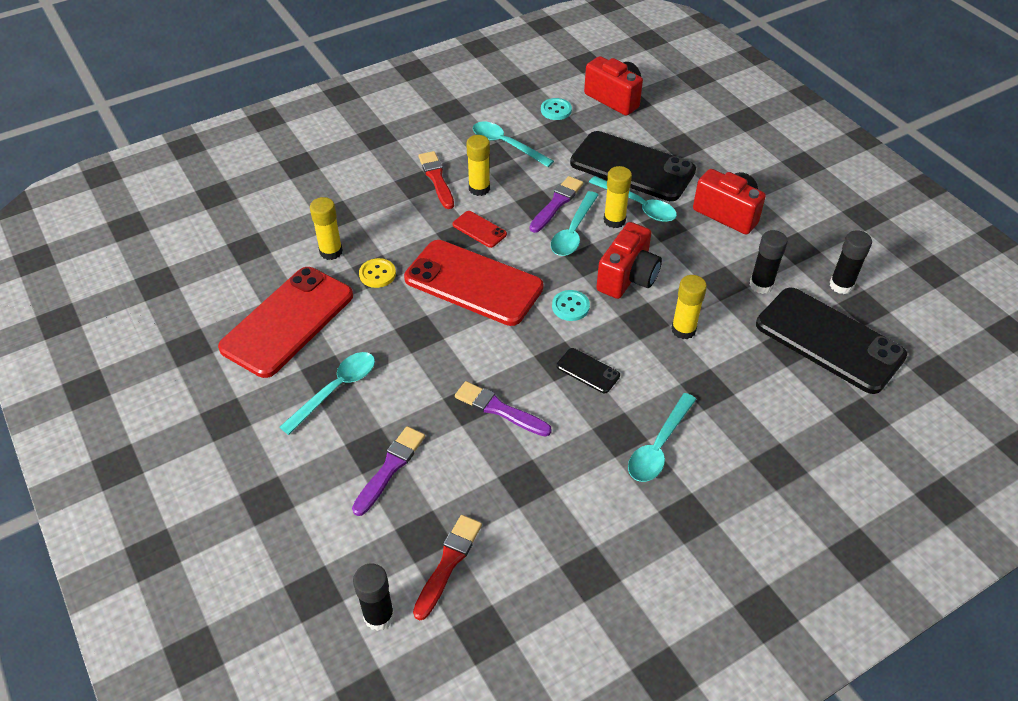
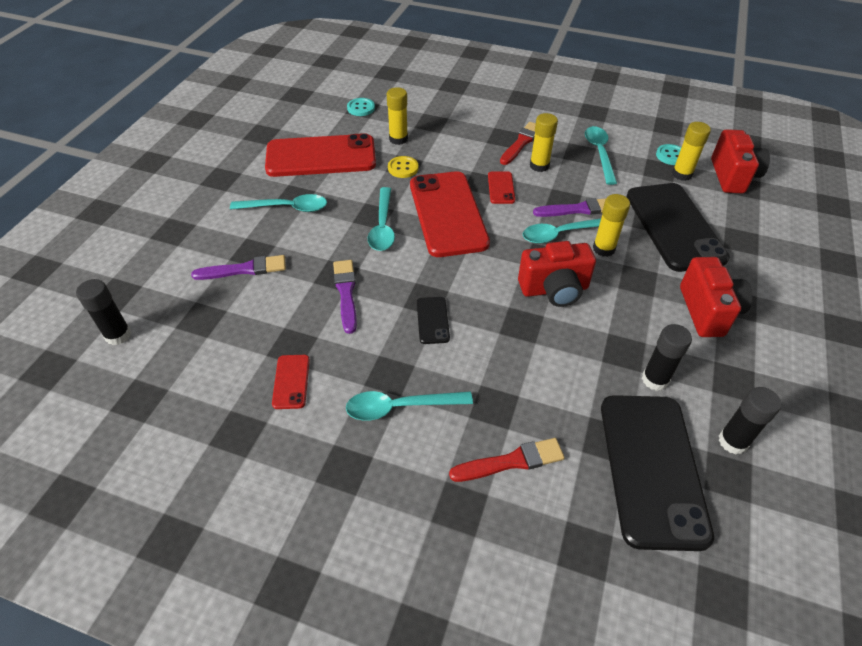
camera: 50 degrees right, 0 degrees up
(448, 563) = (187, 345): red brush -> red brush (511, 461)
(567, 505) = (291, 381): none -> red phone
(570, 306) = (485, 274): turquoise button -> turquoise button (361, 108)
(638, 205) = (638, 252): turquoise spoon -> turquoise spoon (382, 226)
(683, 330) = (540, 354): yellow glue stick -> yellow glue stick (681, 174)

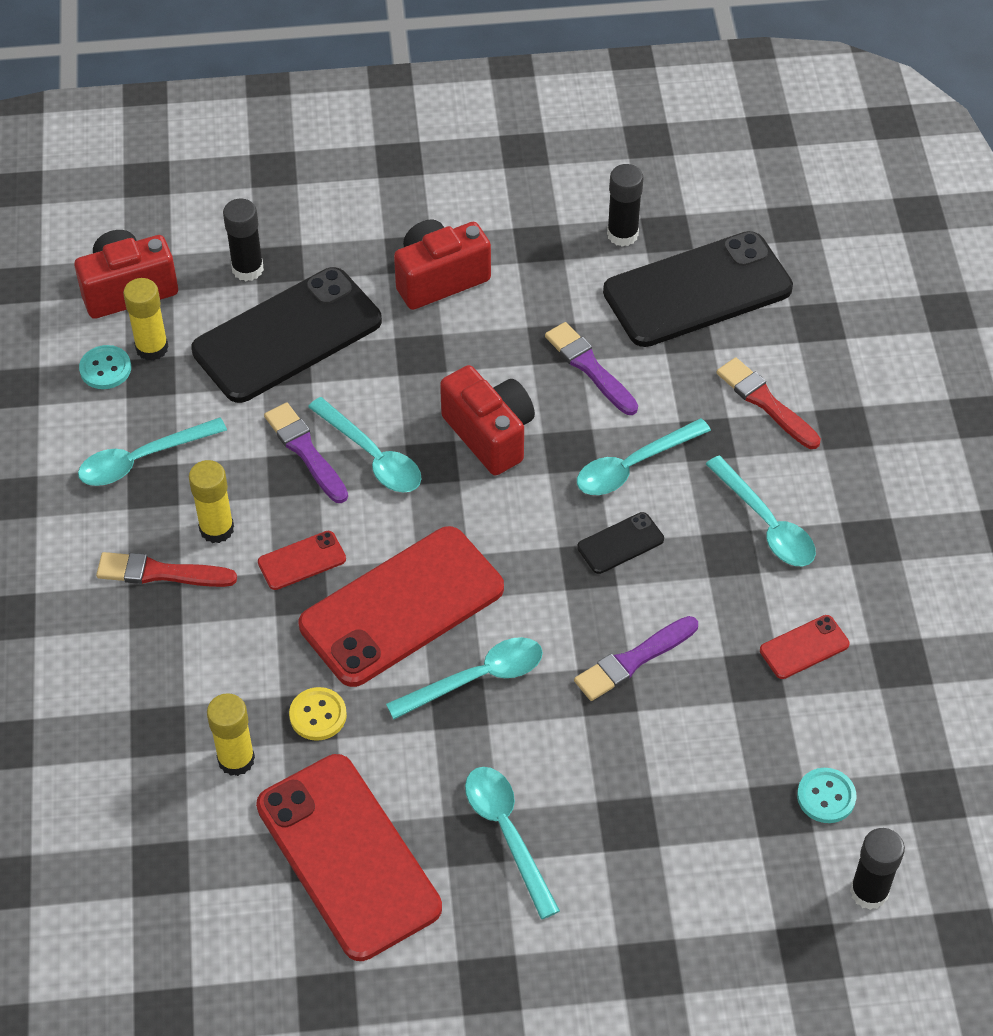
camera: 115 degrees left, 5 degrees up
(244, 269) = (666, 812): purple brush -> purple brush (589, 367)
(361, 108) = (161, 870): turquoise button -> turquoise button (826, 797)
(491, 352) = (633, 466): none -> turquoise spoon
(603, 249) = (378, 402): yellow glue stick -> none
(655, 379) = (579, 308): black glue stick -> black glue stick (247, 269)

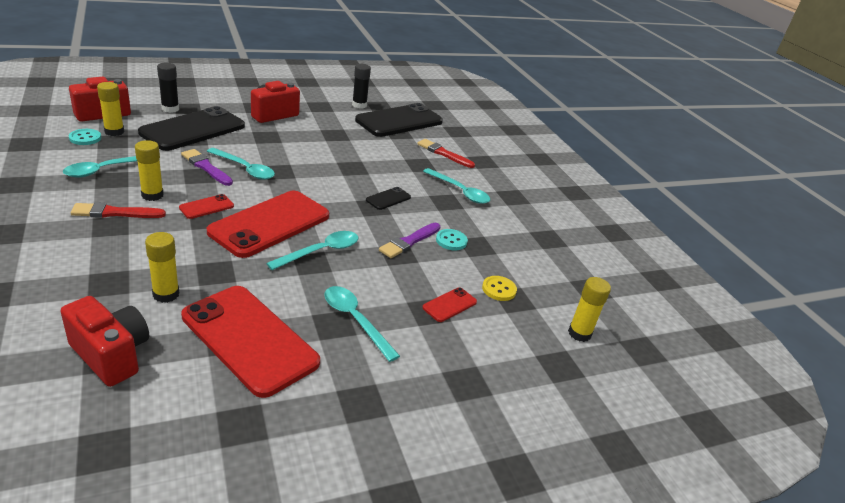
camera: 20 degrees left, 20 degrees down
(318, 715) = (222, 271): yellow button -> yellow button (499, 289)
(490, 434) = (309, 162): red camera -> red camera (111, 355)
(589, 367) = (355, 142): purple brush -> none
(633, 466) = (386, 173): turquoise spoon -> none
(804, 647) = (497, 234): red phone -> red phone (449, 305)
(826, 797) = (536, 293): turquoise button -> turquoise button (451, 241)
(869, 892) = (579, 333): black glue stick -> yellow glue stick

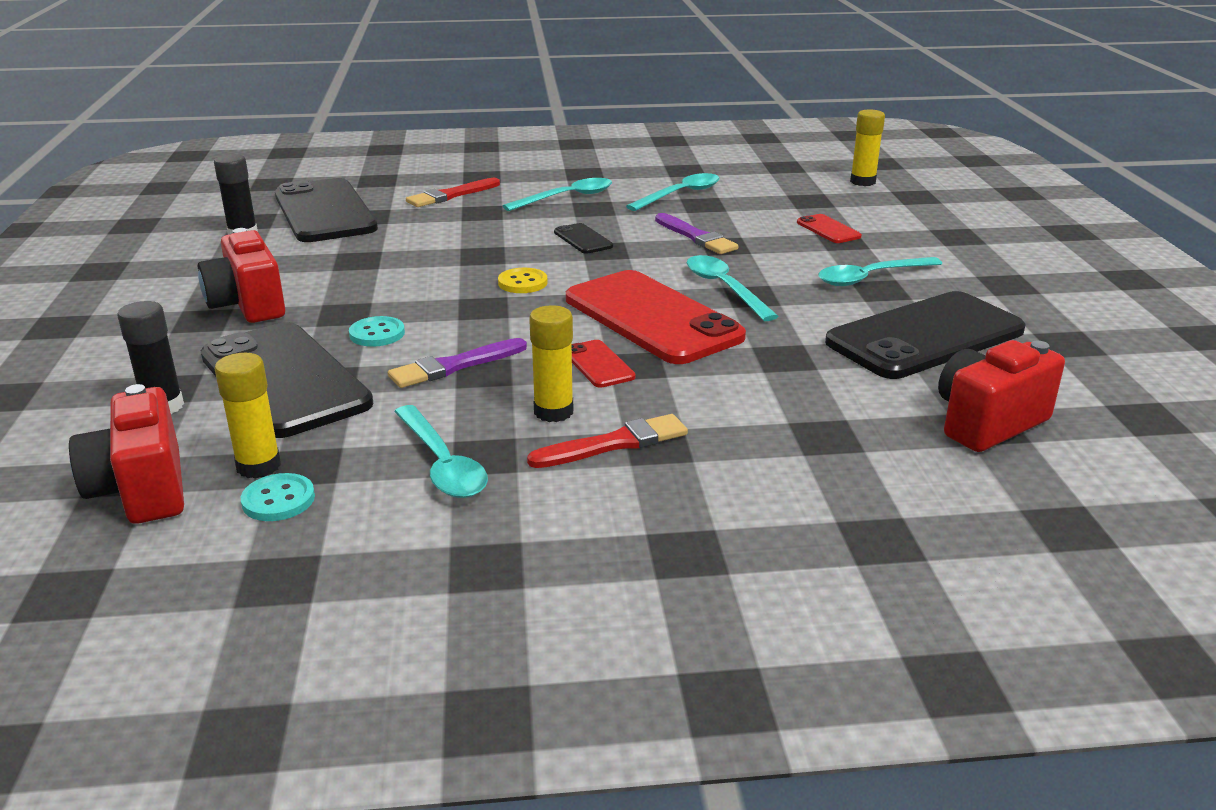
camera: 70 degrees left, 5 degrees down
(115, 213) = (614, 443): red brush -> red brush turned 120 degrees counterclockwise
(166, 294) = (845, 391): yellow glue stick -> none
(245, 169) = (469, 333): turquoise spoon -> turquoise spoon (680, 195)
(249, 339) = (925, 337): red phone -> black phone
(451, 241) = (692, 215): turquoise button -> turquoise button (377, 334)
(499, 289) = (793, 204): yellow button -> yellow button (522, 283)

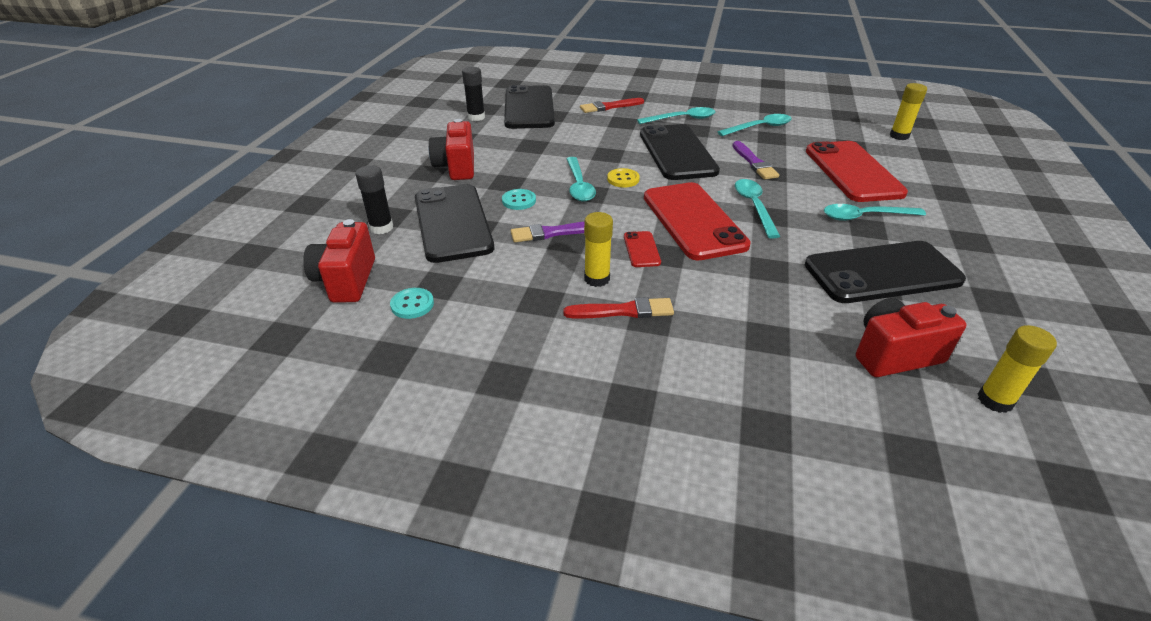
camera: 20 degrees right, 10 degrees up
(258, 466) = (412, 279): yellow glue stick -> yellow glue stick (995, 400)
(442, 464) = (513, 301): turquoise spoon -> turquoise spoon (579, 185)
(583, 239) = (677, 153): black phone -> black phone, size x2.35
(828, 229) = (852, 172): red phone -> red phone, size x2.35

